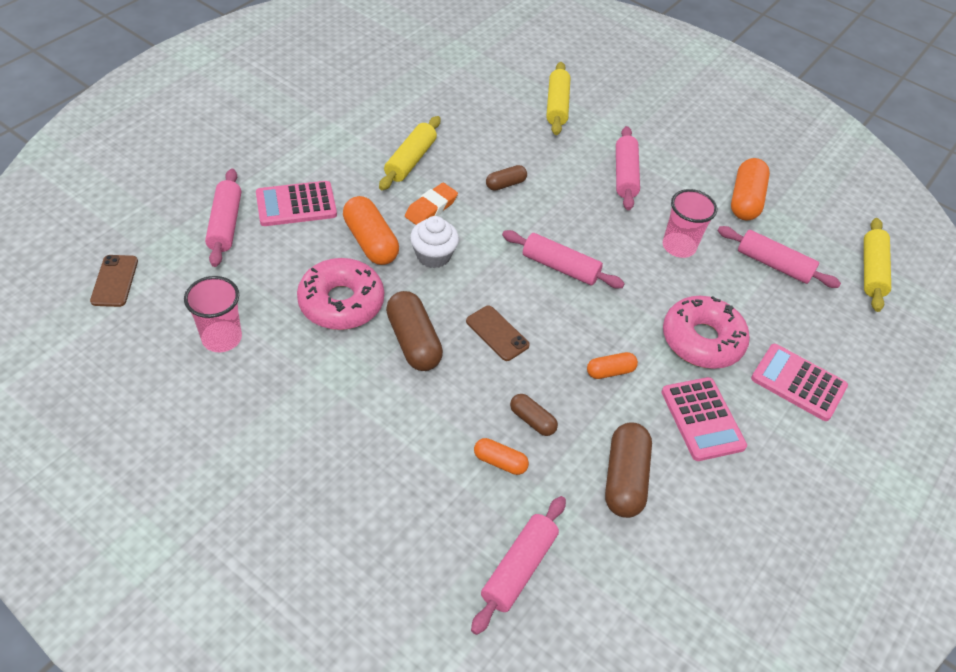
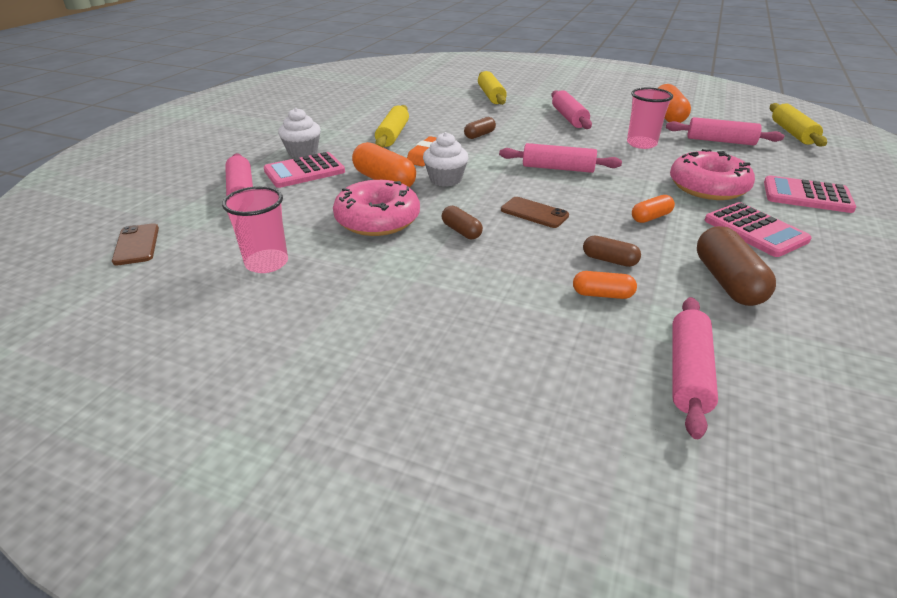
camera: 10 degrees left, 15 degrees down
(304, 169) = (302, 152): none -> white cupcake
(413, 341) = (461, 231): brown capsule -> brown capsule, size x0.56

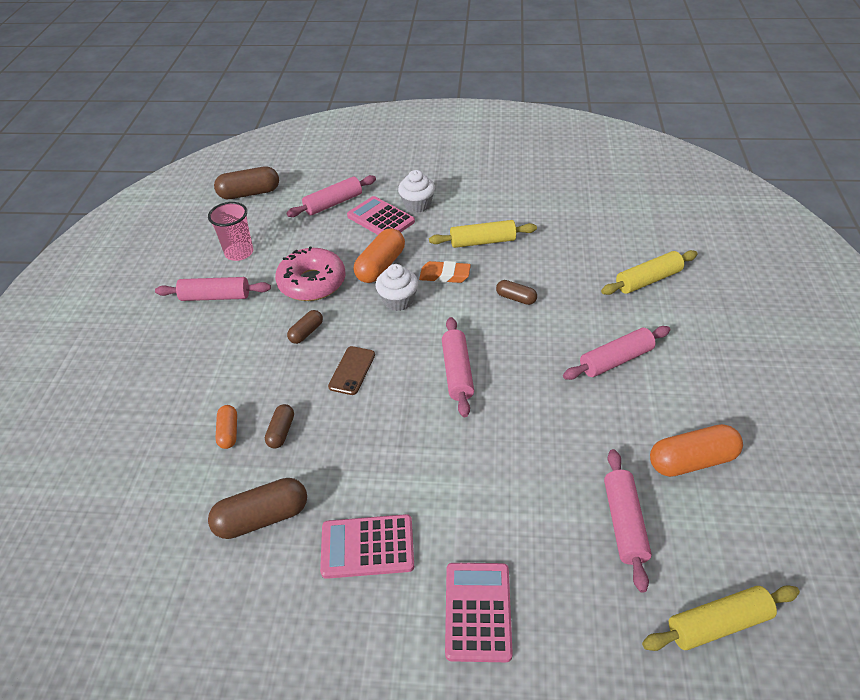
camera: 75 degrees right, 10 degrees up
(137, 245) = (249, 193): brown phone -> brown capsule
(641, 144) = (566, 437): pink cup -> none
(651, 217) = (370, 456): orange capsule -> none
(688, 373) = (138, 489): pink rolling pin -> pink rolling pin (215, 297)
(708, 187) = (463, 506): pink donut -> none
(755, 230) = (367, 547): pink calculator -> pink calculator turned 45 degrees clockwise

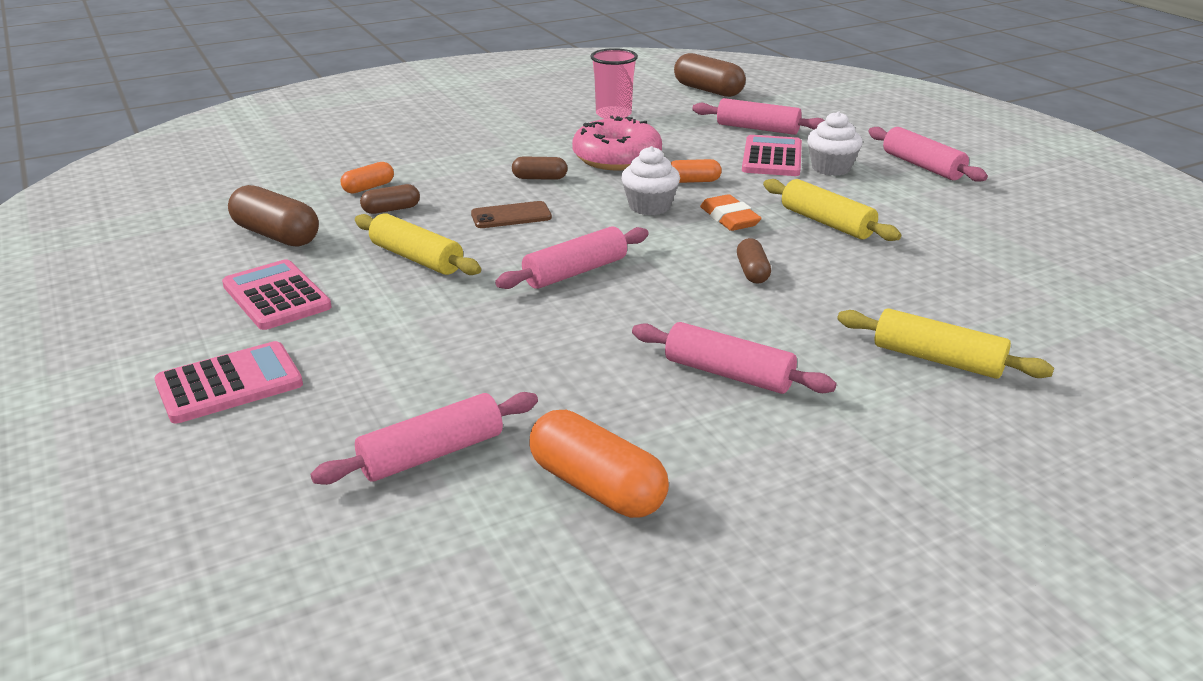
camera: 55 degrees right, 15 degrees down
(215, 297) = (538, 125): pink rolling pin -> pink rolling pin (922, 166)
(381, 266) = (693, 181): orange capsule -> orange capsule, size x0.56
(718, 624) = (310, 578): yellow rolling pin -> yellow rolling pin (416, 258)

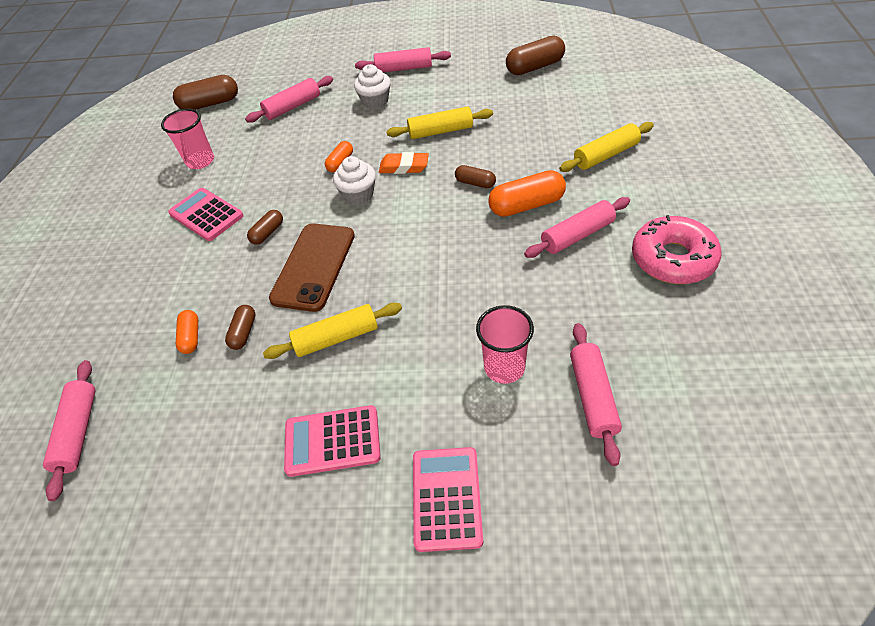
camera: 55 degrees left, 20 degrees up
(276, 235) = (225, 420): brown capsule -> brown capsule (535, 67)
(440, 374) = (504, 367): none -> pink cup
(511, 216) = (313, 266): brown phone -> brown phone, size x1.83
(575, 272) = (419, 259): pink rolling pin -> pink rolling pin (78, 432)
(597, 487) = (658, 328): orange capsule -> orange capsule (526, 205)
(617, 158) = (273, 184): pink donut -> pink donut (672, 259)
(772, 157) = (339, 118): pink calculator -> pink calculator (206, 215)

